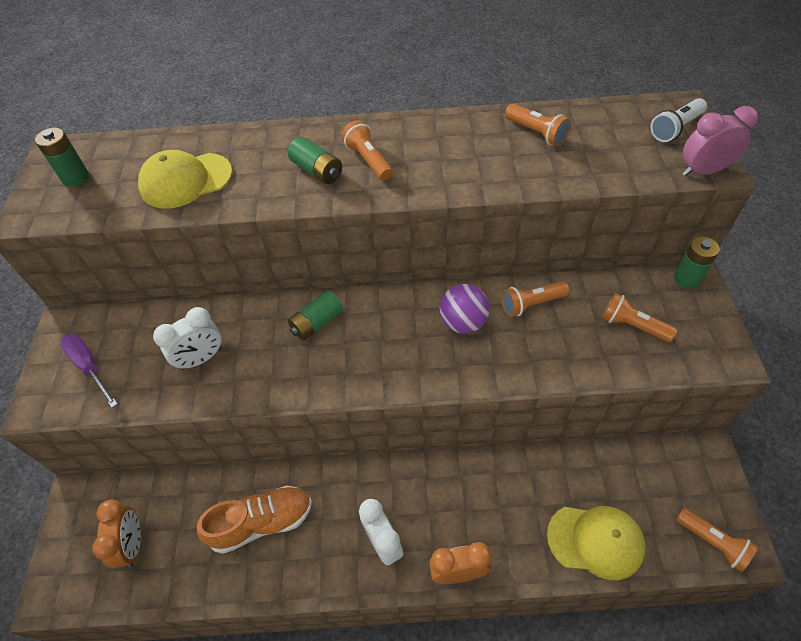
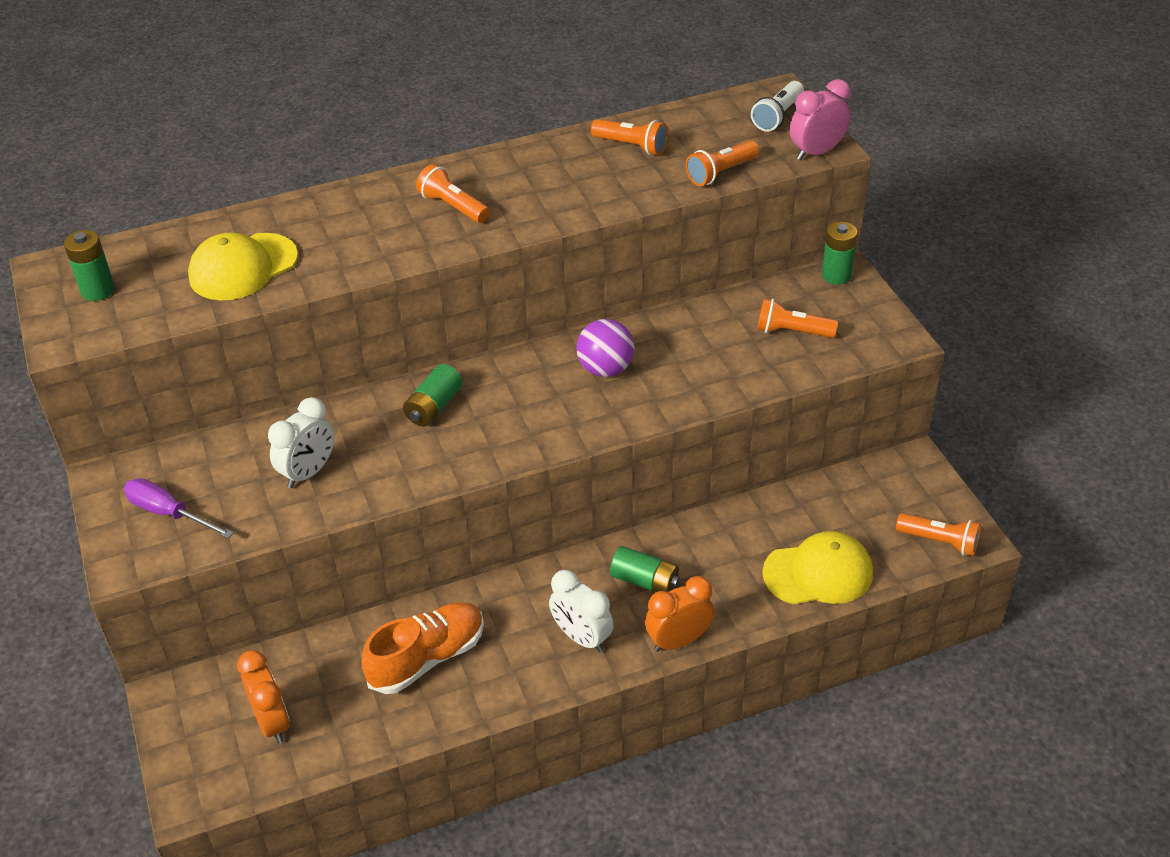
camera: 20 degrees left, 10 degrees down
(317, 171) = (398, 228): green battery -> green battery (645, 581)
(531, 304) = (675, 335): orange flashlight -> orange flashlight (720, 173)

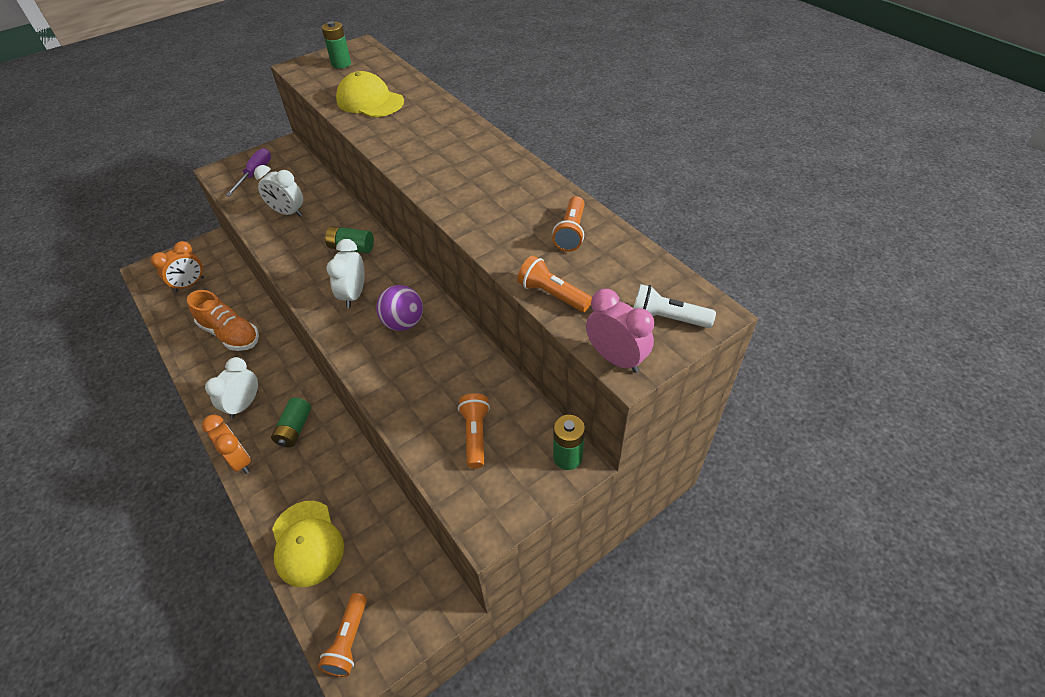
camera: 75 degrees right, 5 degrees up
(453, 206) = (456, 162): orange flashlight -> none
(534, 409) = (354, 295): none -> white clock

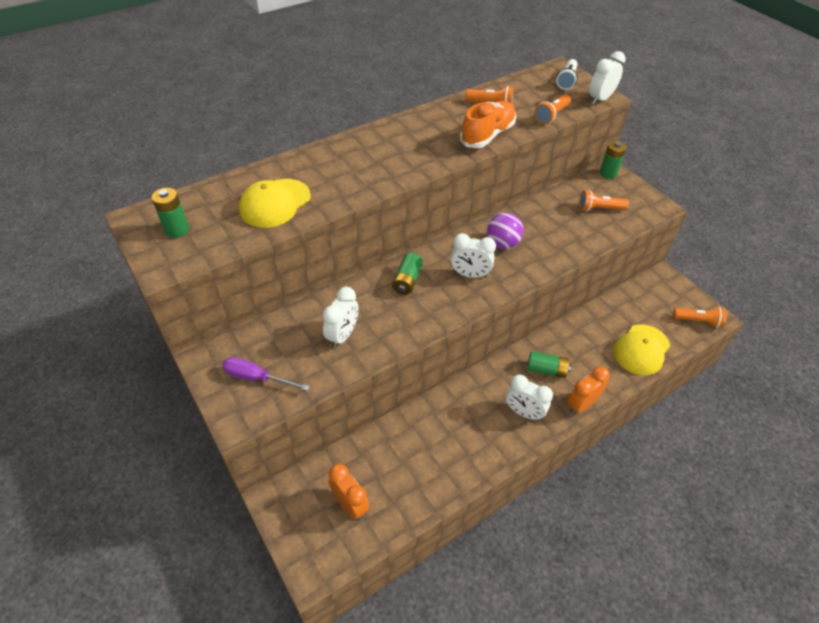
camera: 90 degrees left, 0 degrees up
(230, 334) = (435, 442): orange shoe -> orange shoe (487, 135)
(307, 543) = (641, 349): yellow cap -> yellow cap turned 150 degrees clockwise
(616, 359) = (600, 99): pink clock -> white clock

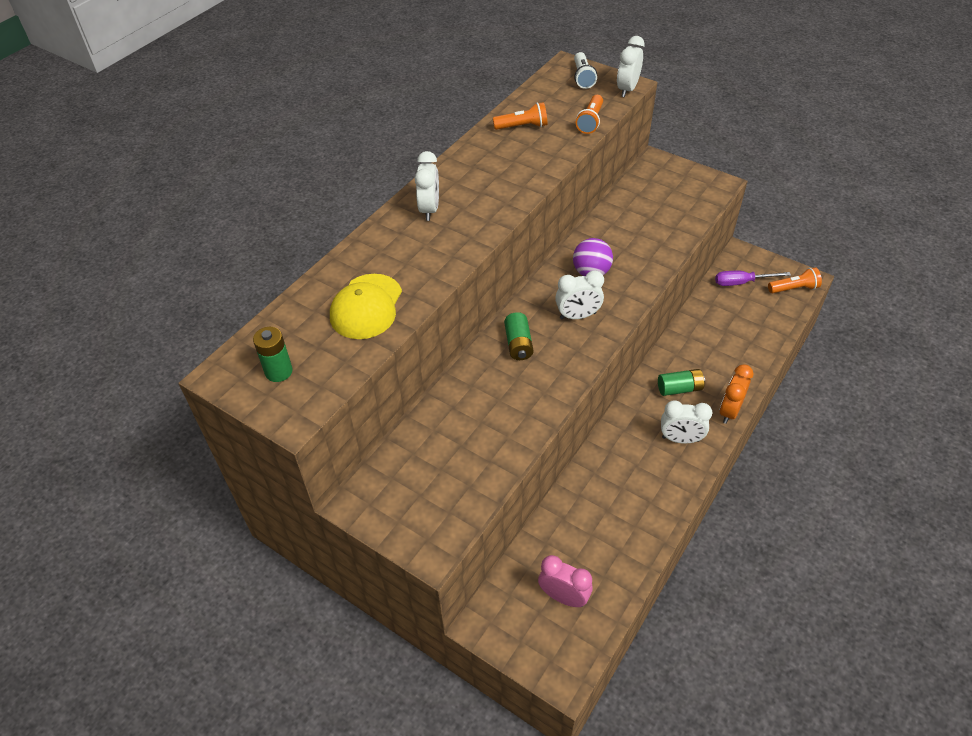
camera: 20 degrees left, 0 degrees up
(256, 378) = (425, 501): purple screwdriver -> purple screwdriver (742, 282)
(342, 335) = (487, 424): white clock -> white clock (429, 209)
(350, 504) = (563, 597): orange clock -> pink clock
(487, 135) = (539, 162): orange shoe -> none
(599, 208) = (664, 204): orange flashlight -> none
(608, 173) = (653, 163): green battery -> none
(641, 349) = (757, 335): yellow cap -> none

